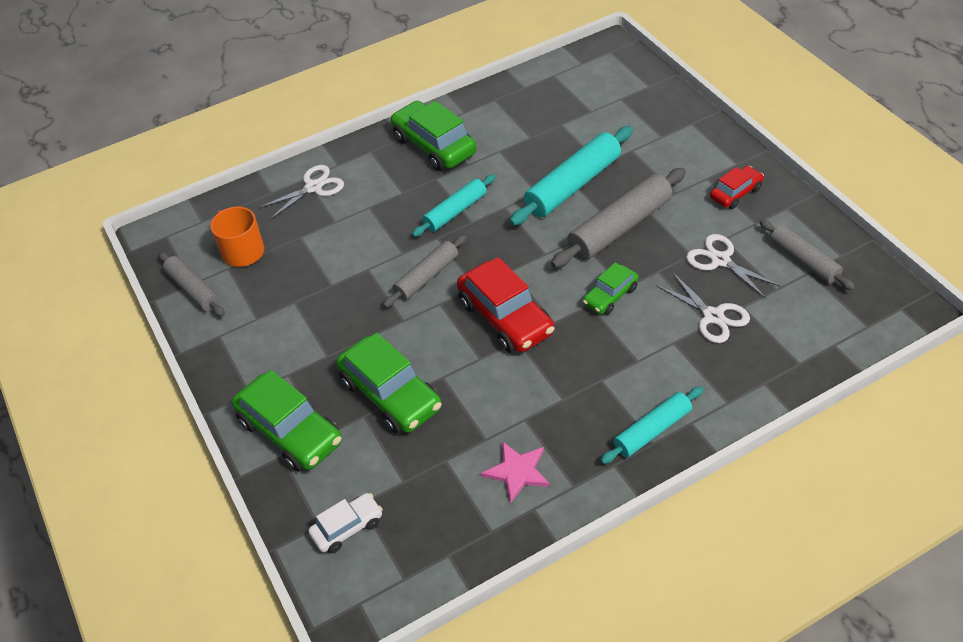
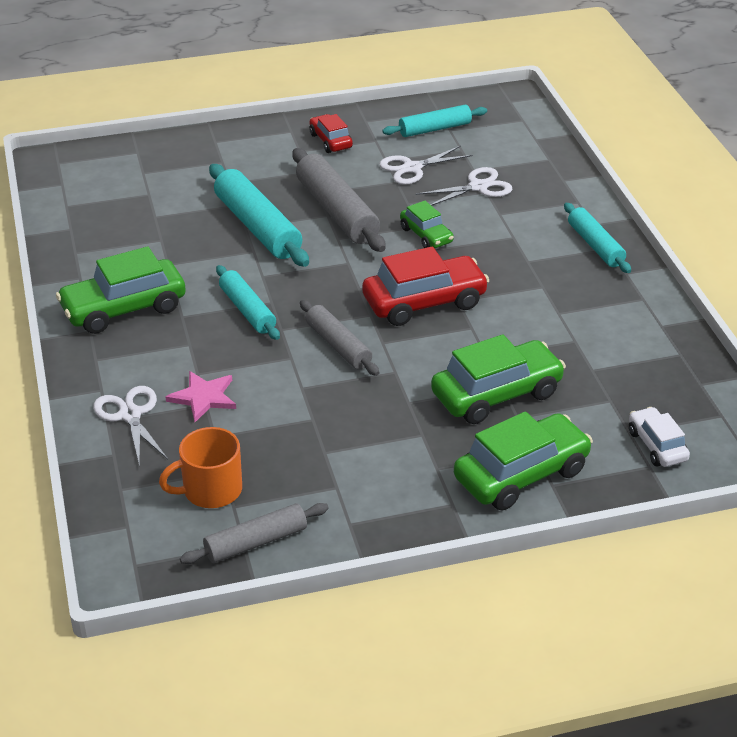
camera: 80 degrees left, 10 degrees down
(517, 471) = (618, 328): pink star -> pink star (203, 397)
(803, 260) = (435, 129): grey rolling pin -> turquoise rolling pin

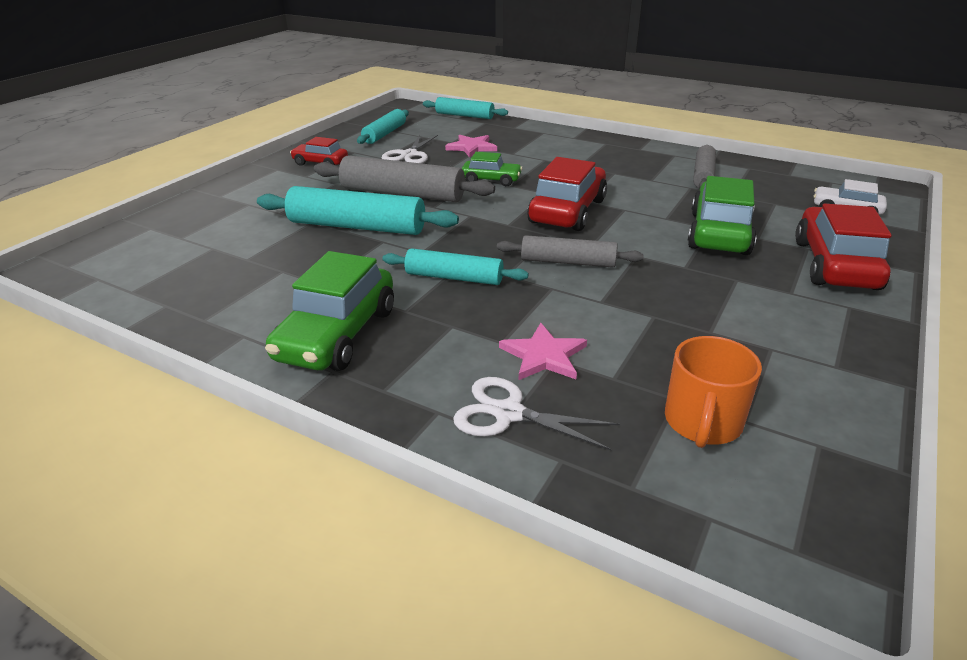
camera: 45 degrees left, 5 degrees down
(256, 542) = (822, 435): grey rolling pin -> grey rolling pin (703, 175)
(478, 187) = (472, 147): white scissors -> pink star
(521, 474) = (835, 264): green car -> red car
(595, 245) = (596, 145): turquoise rolling pin -> turquoise rolling pin (464, 115)

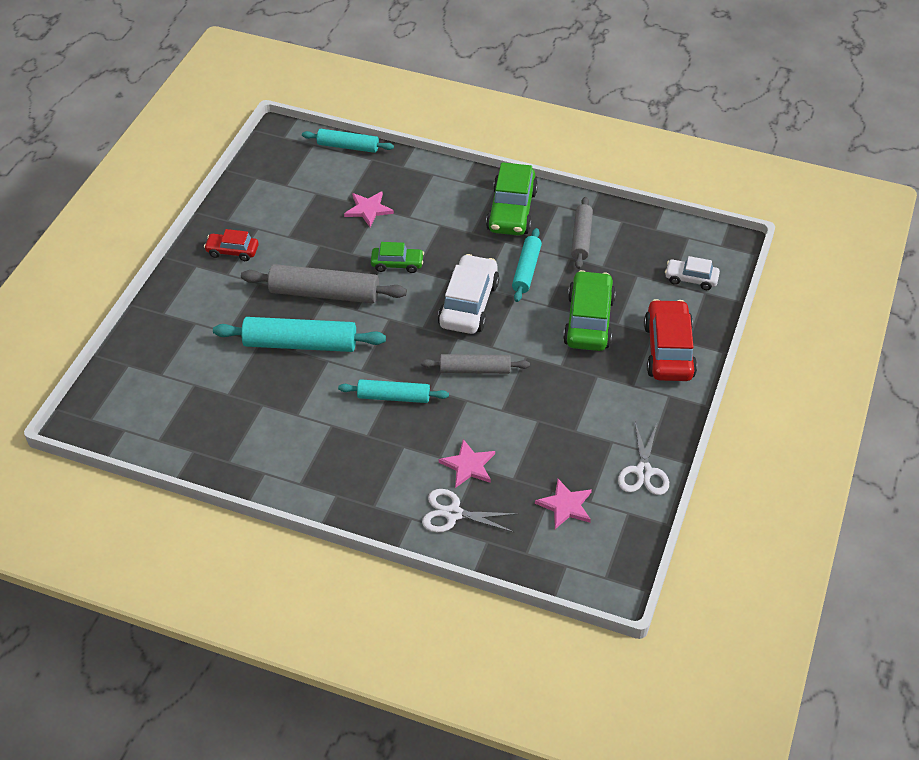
camera: 10 degrees left, 15 degrees up
(337, 334) = (328, 464): green car -> green car (511, 211)
(385, 134) = (276, 191): turquoise rolling pin -> turquoise rolling pin (526, 270)
(409, 155) = (312, 228): white scissors -> white scissors (643, 471)
(567, 211) = (469, 304): red car -> white car
(702, 422) = (565, 505): orange mug -> pink star

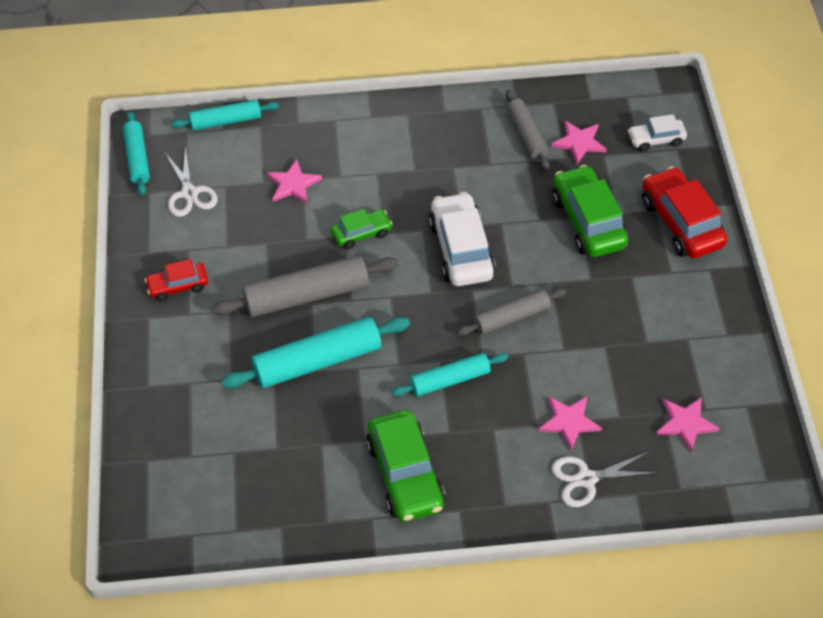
camera: 25 degrees left, 5 degrees up
(511, 211) = (440, 132): green car -> green car (405, 474)
(526, 270) = (495, 190): turquoise rolling pin -> turquoise rolling pin (137, 158)
(622, 258) = (579, 142): none -> pink star
(643, 471) = (735, 357): white scissors -> white scissors (189, 193)

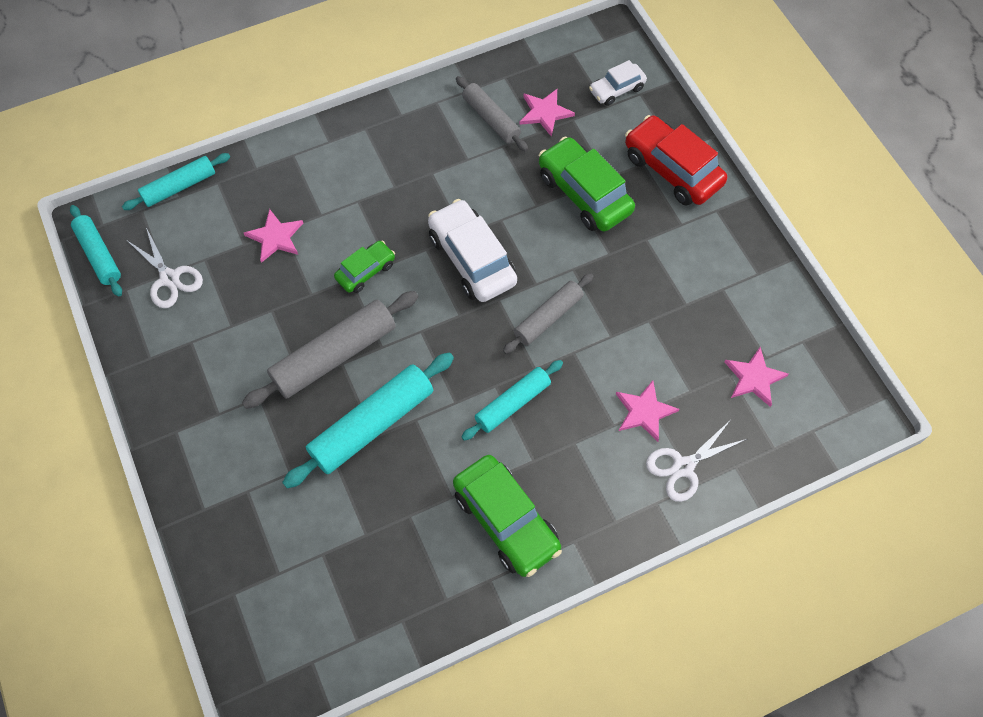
camera: 20 degrees left, 10 degrees up
(178, 286) = (195, 386): red car -> none

